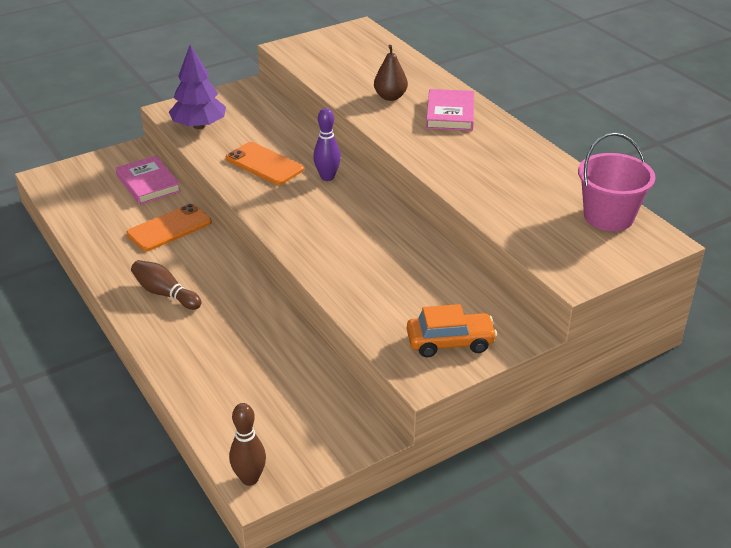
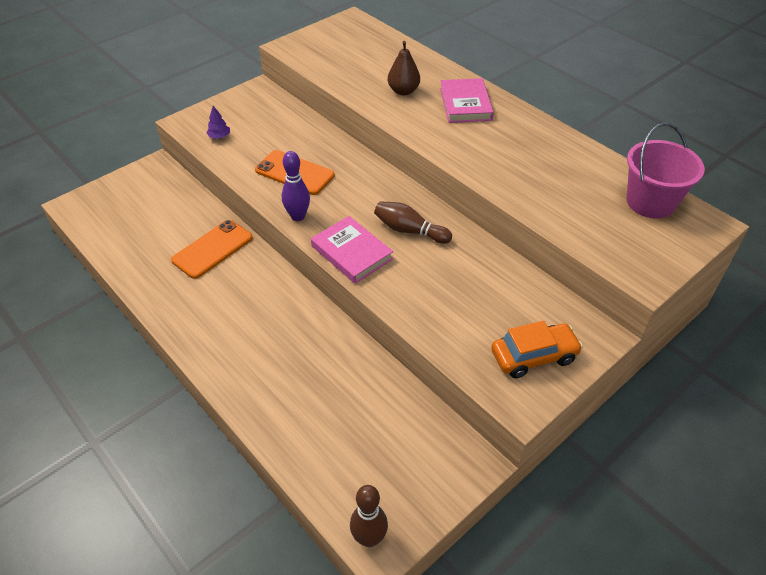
camera: 10 degrees left, 10 degrees up
(148, 183) = (179, 201): pink book -> pink book (352, 252)
(165, 293) = (227, 325): brown bowling pin -> brown bowling pin (409, 230)
(199, 126) = (219, 137): purple tree -> purple tree, size x0.43
(327, 177) = (359, 181): purple bowling pin -> purple bowling pin (298, 216)

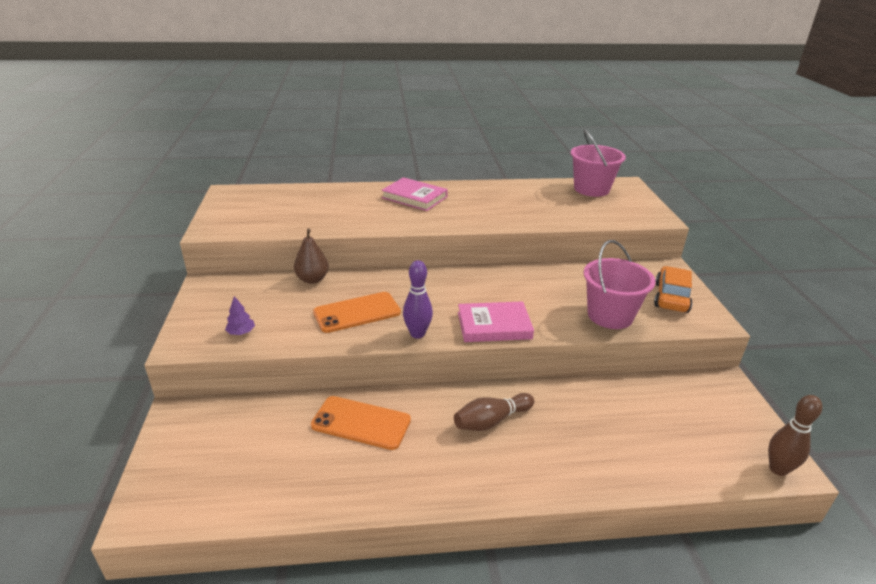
camera: 55 degrees left, 15 degrees down
(212, 249) = (361, 423): orange phone -> orange phone turned 60 degrees counterclockwise
(403, 91) = (362, 210): brown pear -> brown pear (312, 279)
(409, 230) = (497, 290): brown bowling pin -> brown bowling pin (491, 421)
(446, 320) = (610, 315): none -> pink bucket

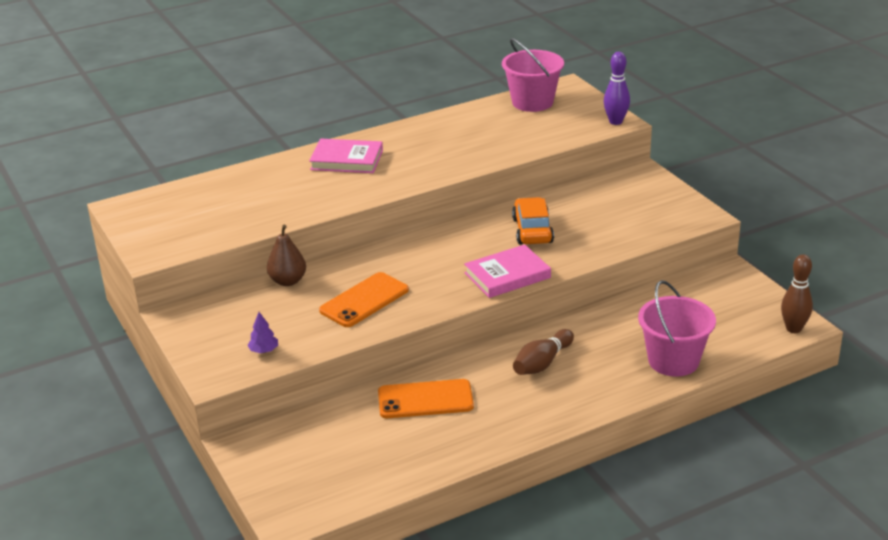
camera: 20 degrees left, 0 degrees up
(417, 334) = (440, 303): purple bowling pin -> purple bowling pin (615, 122)
(610, 315) = (609, 236): pink bucket -> pink bucket (673, 361)
(671, 297) = (658, 203): orange car -> orange car (532, 230)

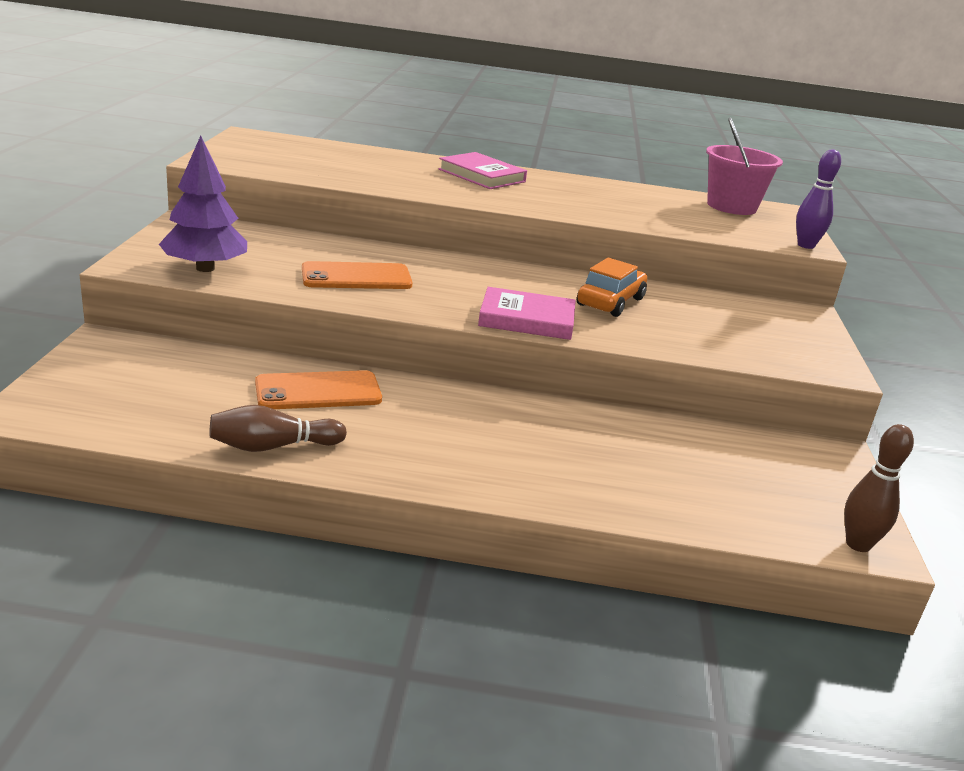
camera: 30 degrees right, 5 degrees down
(264, 351) = (205, 268): purple tree -> purple tree, size x2.34
(288, 281) = (317, 240): brown pear -> none
(425, 400) = (318, 391): orange phone -> orange phone turned 45 degrees counterclockwise
(542, 363) = (485, 422): brown bowling pin -> brown bowling pin (273, 446)
(673, 361) = (644, 495): pink bucket -> none

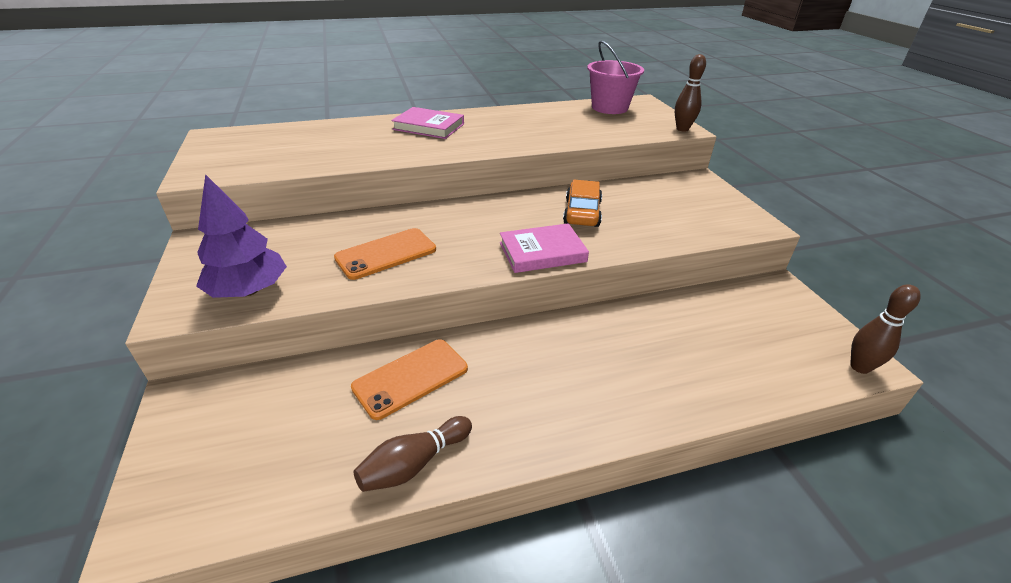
camera: 20 degrees left, 10 degrees up
(806, 245) = (682, 129): purple bowling pin -> brown bowling pin

